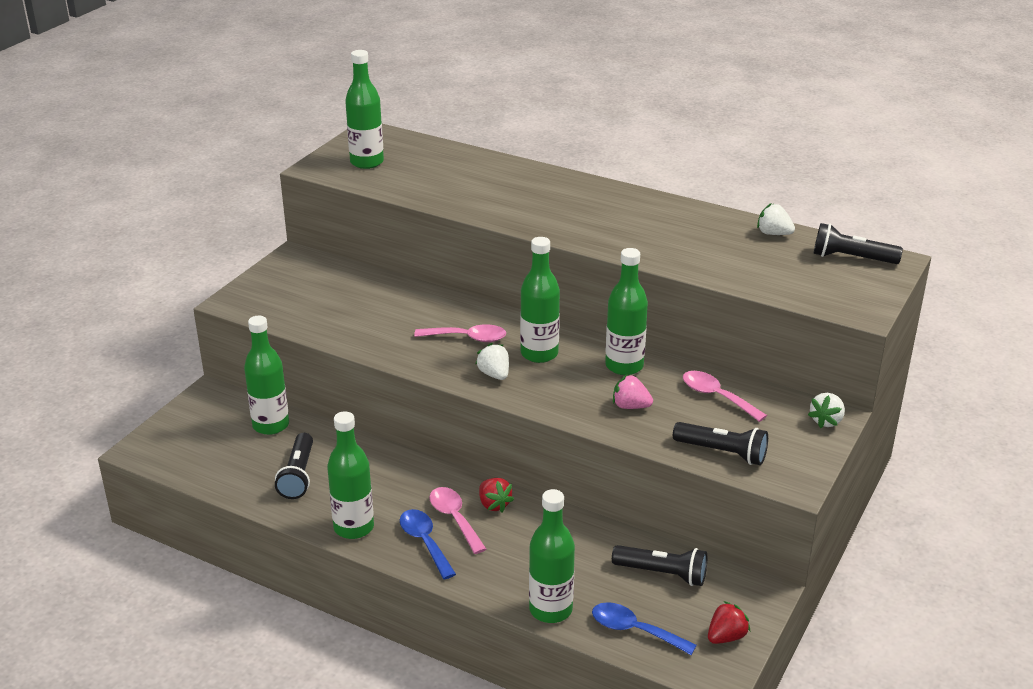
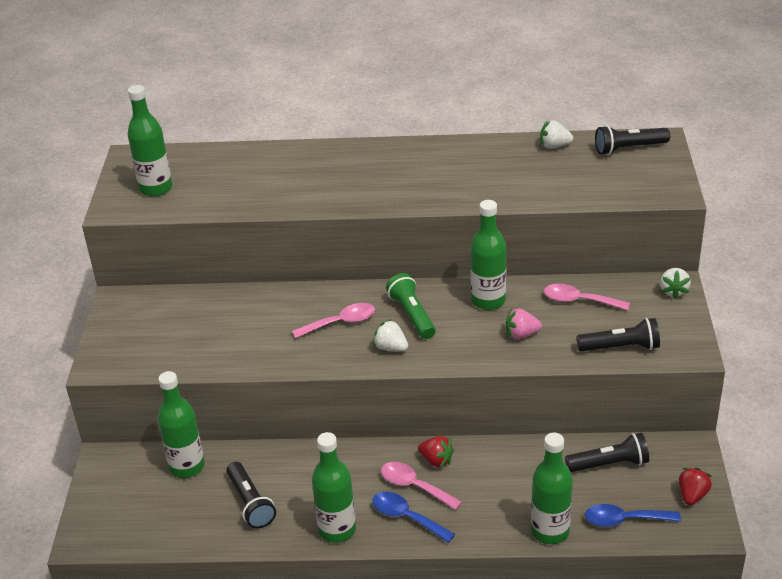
camera: 25 degrees left, 5 degrees up
(539, 354) = (412, 315): green bottle -> green flashlight

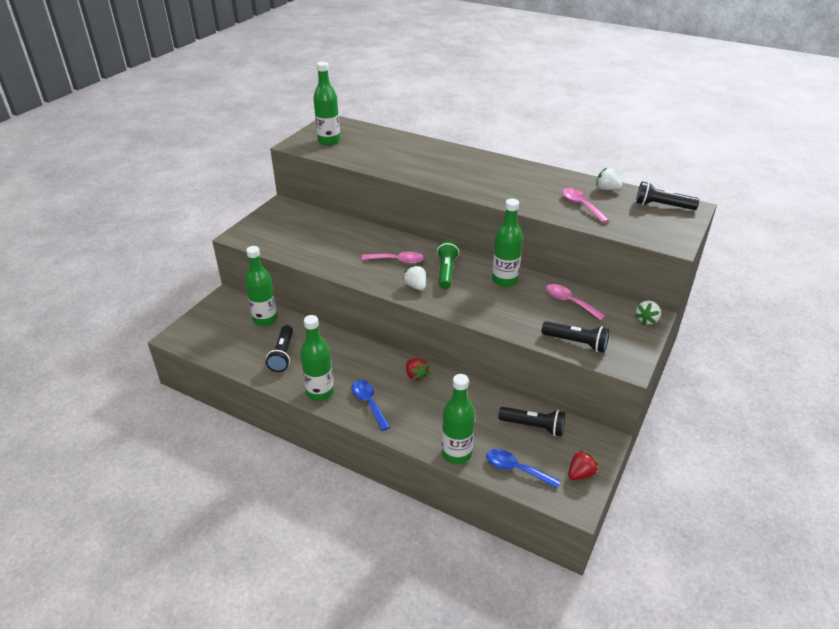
camera: 25 degrees right, 0 degrees up
(414, 486) = (389, 386): pink spoon -> pink spoon (581, 205)
(521, 334) = (510, 309): pink strawberry -> none

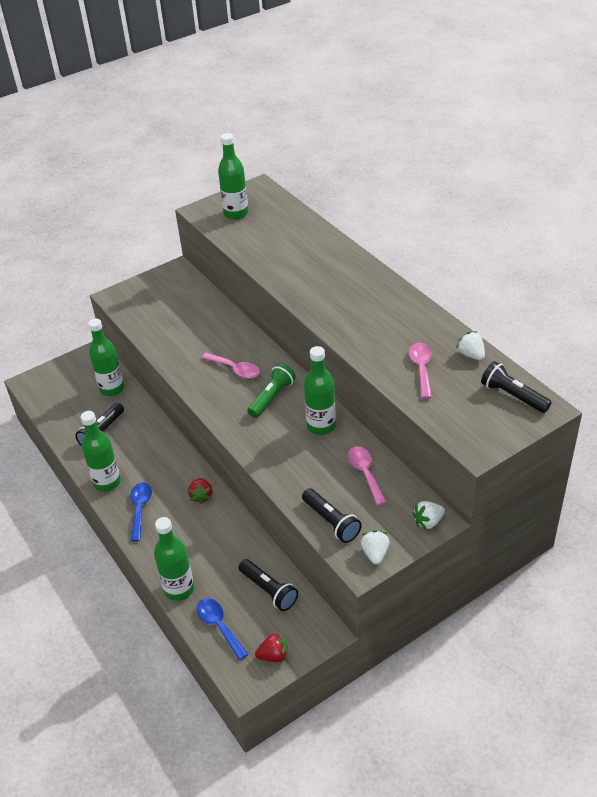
camera: 30 degrees right, 5 degrees up
(416, 286) = (230, 405): white strawberry -> white strawberry (375, 553)

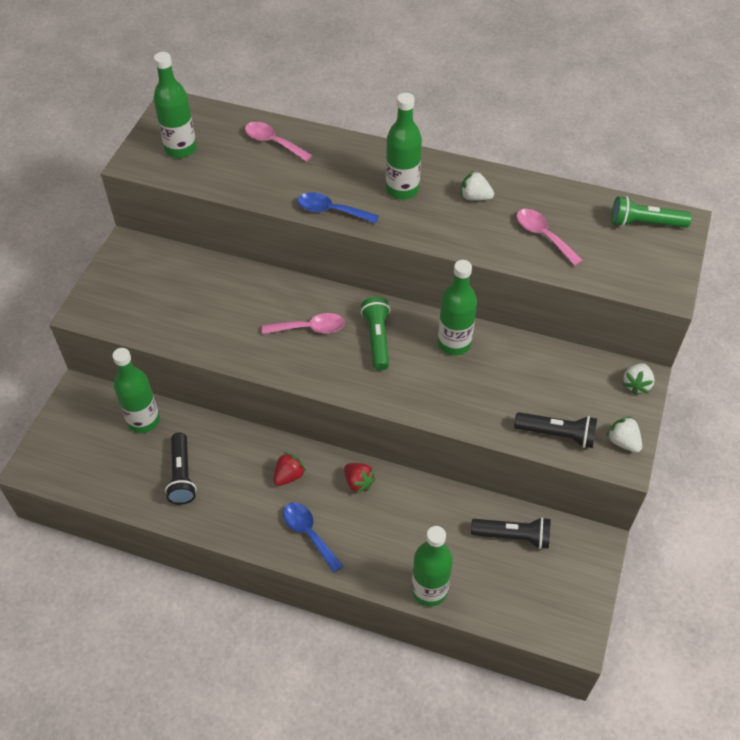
camera: 40 degrees left, 10 degrees up
(107, 482) = (244, 527): green bottle -> green bottle (402, 189)
(219, 626) = (501, 601): blue spoon -> blue spoon (331, 211)
(274, 656) = (576, 595): red strawberry -> red strawberry (289, 476)
(365, 473) = (539, 369): pink spoon -> pink spoon (273, 142)
(471, 355) = (572, 200): white strawberry -> white strawberry (475, 197)
(513, 396) = (645, 223): black flashlight -> green flashlight

